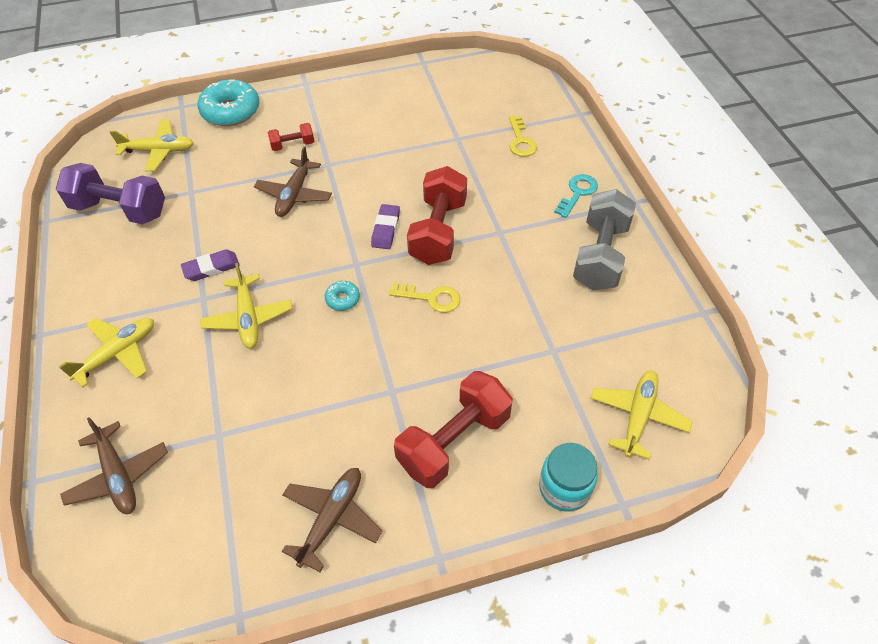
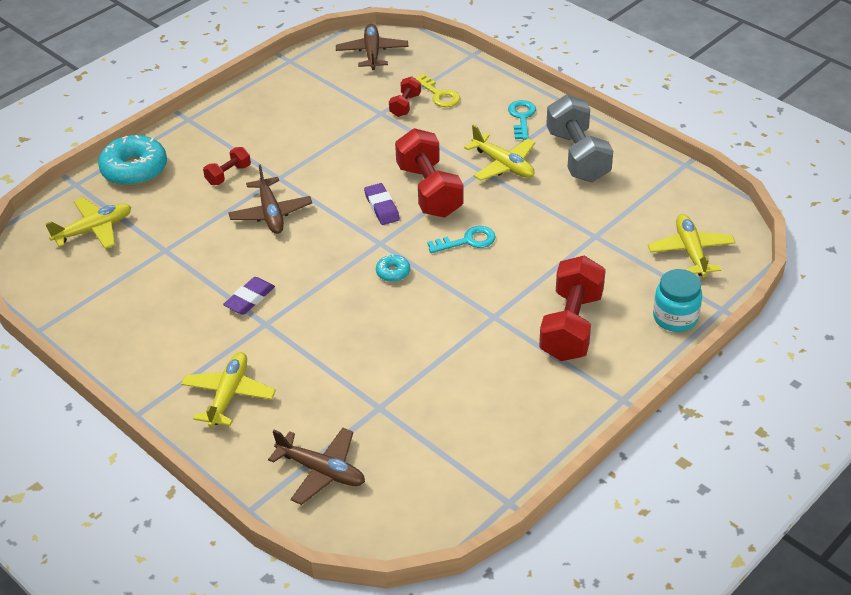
camera: 30 degrees left, 10 degrees down
(120, 210) = (107, 292): purple dumbbell -> none
(248, 318) = (322, 320): yellow plane -> yellow plane (503, 165)
(332, 518) = (523, 414): brown plane -> brown plane (372, 53)
(431, 298) = (468, 241): yellow key -> turquoise key
(483, 139) = (405, 105): none -> red dumbbell

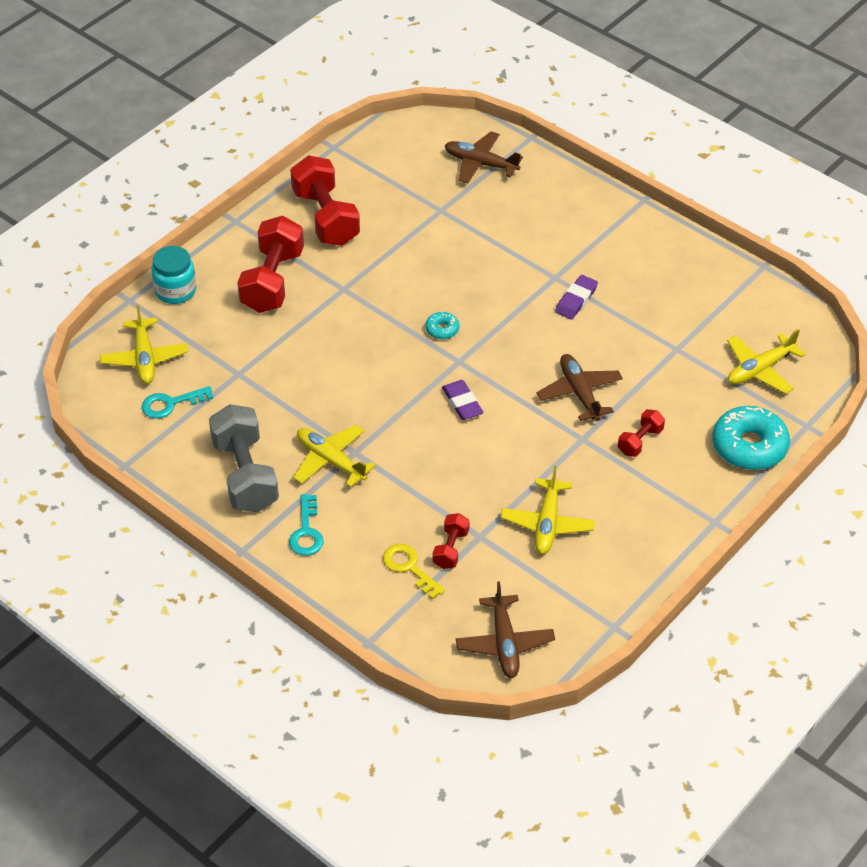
camera: 175 degrees right, 5 degrees up
(229, 395) = (570, 216): yellow plane -> yellow plane (547, 523)
(429, 191) = (412, 424): red dumbbell -> red dumbbell (326, 218)
(468, 241) = (369, 365): turquoise key -> turquoise key (171, 404)

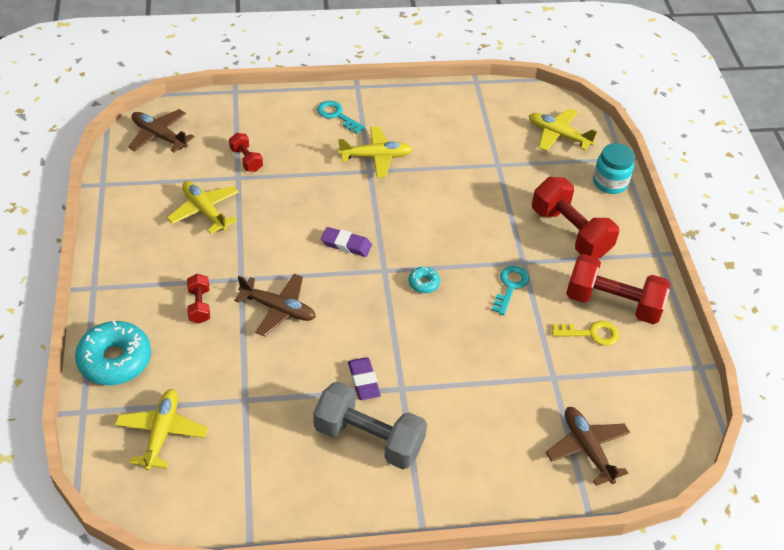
camera: 130 degrees right, 0 degrees up
(171, 404) = (505, 124): turquoise key -> turquoise key (510, 286)
(245, 474) = (410, 119): grey dumbbell -> grey dumbbell (369, 438)
(409, 567) = (258, 136): yellow key -> yellow key (591, 334)
(480, 163) = (587, 448): brown plane -> brown plane turned 90 degrees counterclockwise

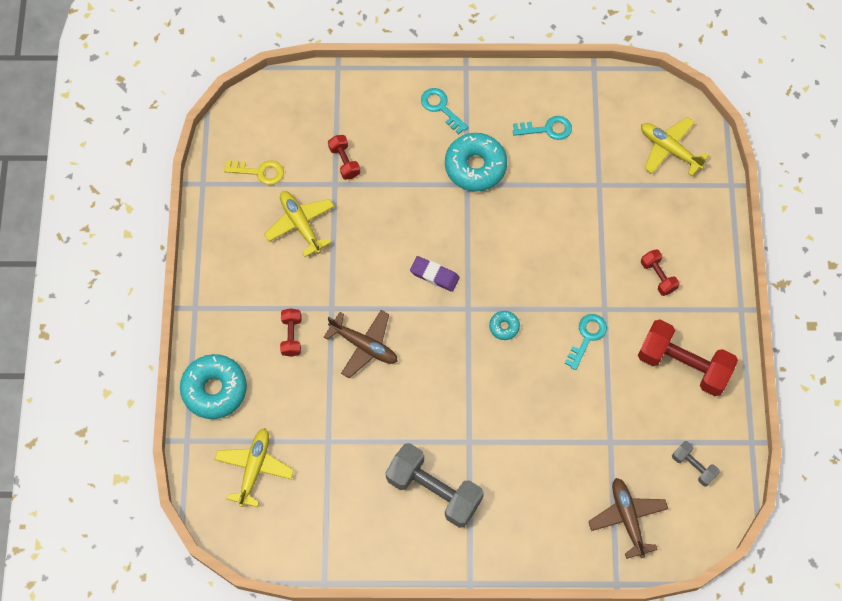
camera: 10 degrees right, 20 degrees up
(159, 136) = (259, 124): brown plane -> none
(364, 381) = (435, 430): purple eraser -> none
(376, 157) = (475, 166): yellow plane -> turquoise donut
(441, 126) = (547, 129): none -> turquoise key
(570, 232) = (658, 276): red dumbbell -> red dumbbell, size x0.50
(591, 334) = (655, 397): yellow key -> yellow key (259, 172)
(610, 183) = (711, 216): turquoise jar -> none
(645, 393) = (693, 466): none -> grey dumbbell

